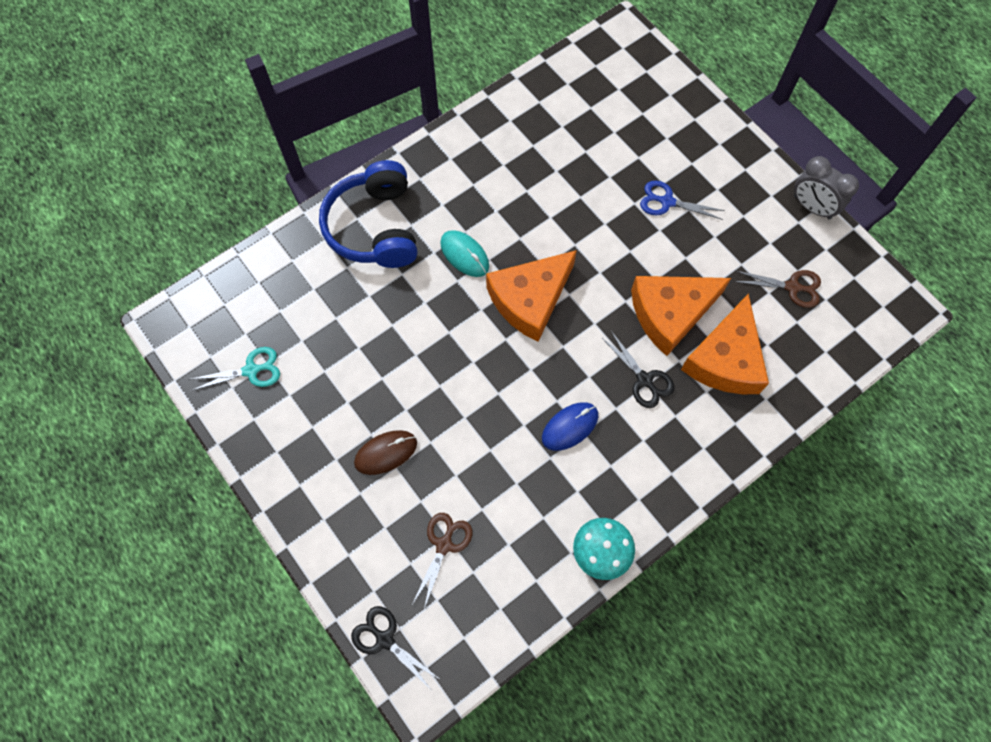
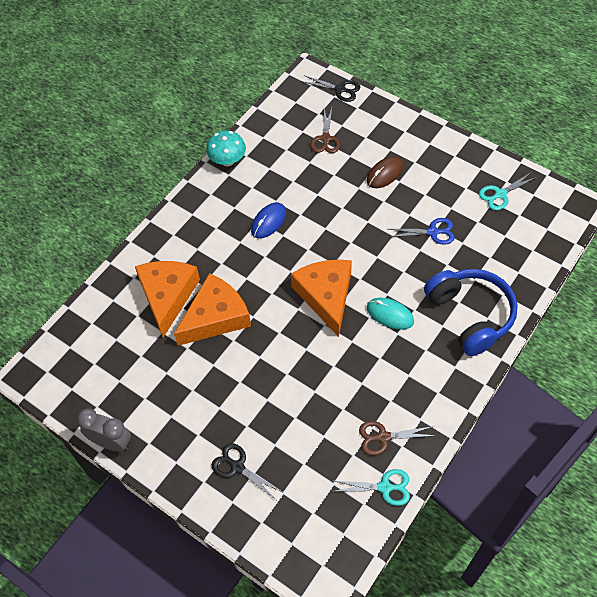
camera: 165 degrees right, 10 degrees down
(530, 299) = (326, 296): orange cheese -> orange cheese turned 45 degrees counterclockwise
(542, 90) = (384, 487): none -> turquoise scissors
(644, 380) = (224, 265): black scissors -> black scissors (237, 467)
(667, 202) = (239, 409): blue scissors -> blue scissors (432, 232)
(792, 287) = (122, 365): brown scissors -> brown scissors (383, 437)

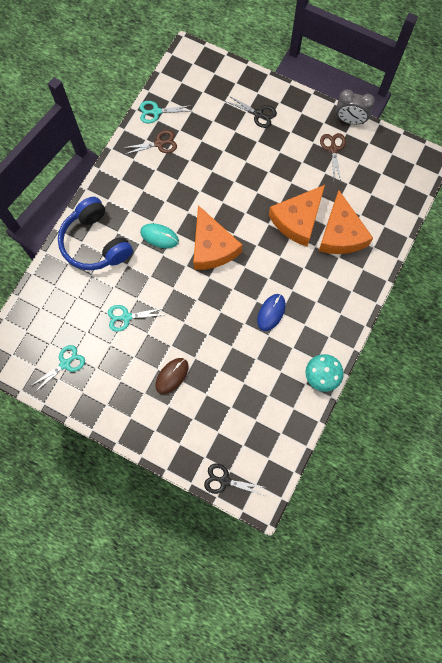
camera: 170 degrees right, 15 degrees up
(325, 138) = (232, 413): brown scissors -> brown scissors (333, 149)
(432, 232) = (126, 317): blue scissors -> turquoise scissors

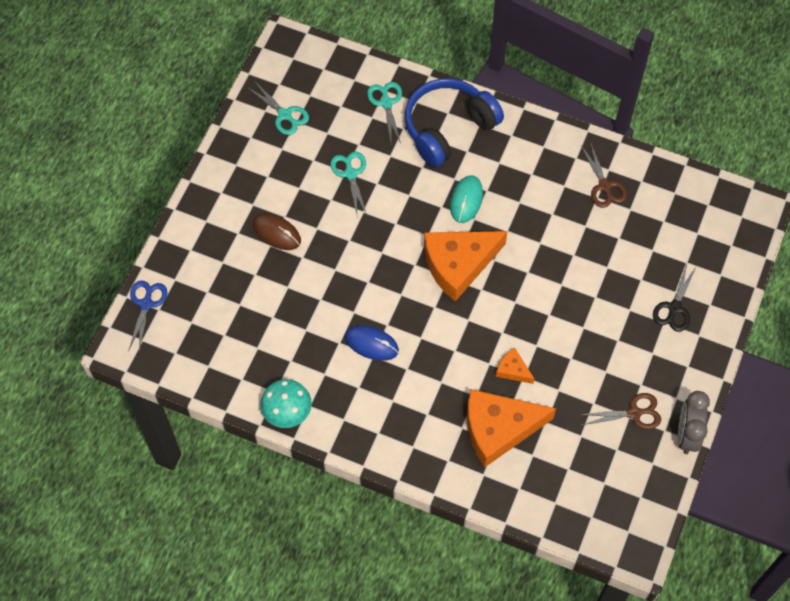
camera: 85 degrees right, 10 degrees down
(156, 112) = (653, 178): turquoise scissors -> turquoise scissors (386, 103)
(224, 480) = (146, 304): black scissors -> blue scissors
(297, 220) = (513, 370): orange cheese -> orange cheese, size x0.45

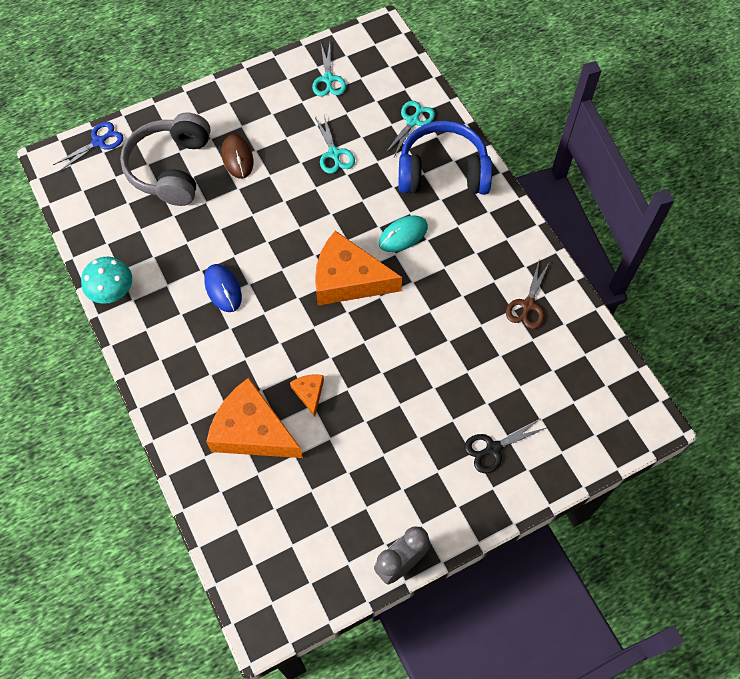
camera: 40 degrees right, 0 degrees up
(231, 281) = (171, 168): none -> grey headphones
(350, 174) = (334, 154): turquoise scissors -> turquoise scissors turned 135 degrees clockwise
(634, 413) = (373, 508): brown scissors -> none

